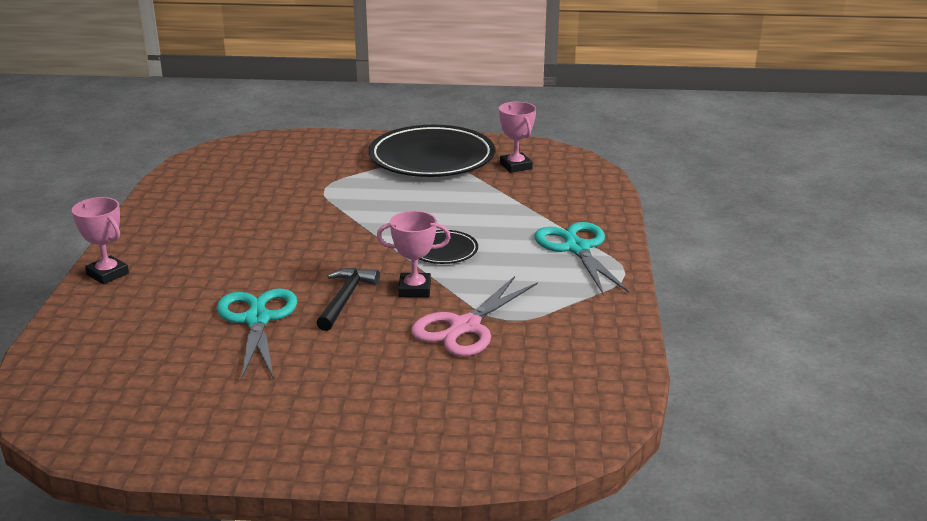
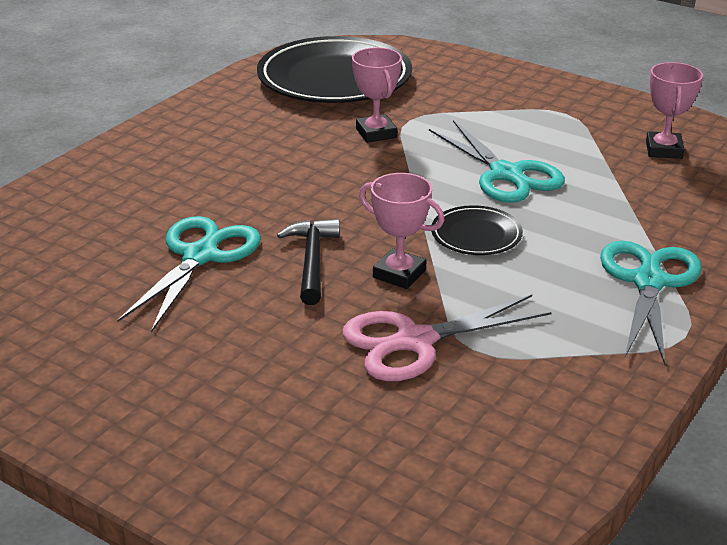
camera: 30 degrees right, 5 degrees up
(107, 274) = (108, 159): pink trophy -> pink trophy (376, 133)
(345, 299) = (312, 261): black hammer -> black hammer turned 45 degrees counterclockwise
(427, 207) = (506, 174): none -> turquoise scissors
(432, 158) = (566, 114): black plate -> black plate (334, 78)

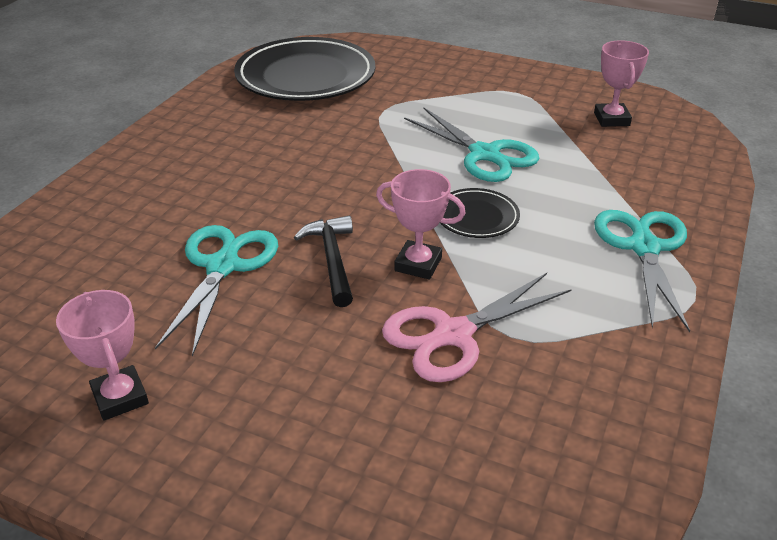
camera: 10 degrees left, 5 degrees up
(376, 133) = (357, 125): pink trophy -> pink trophy (120, 397)

